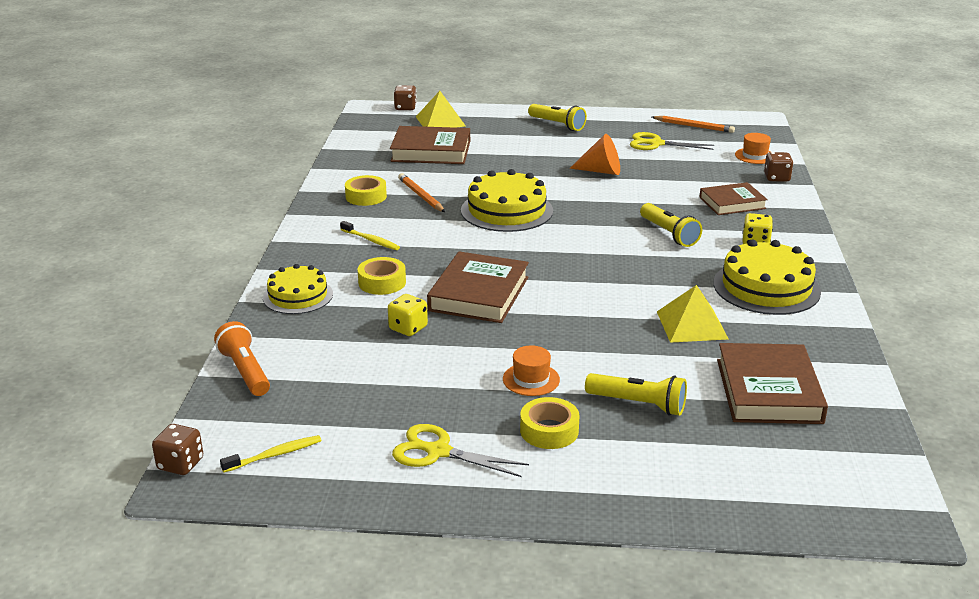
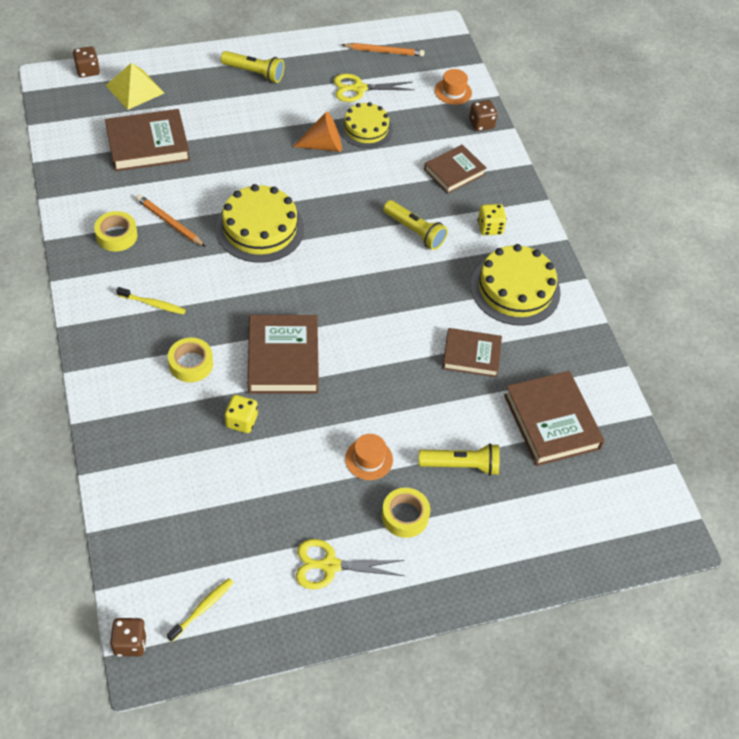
camera: 25 degrees left, 25 degrees up
(245, 371) = (126, 516): orange flashlight -> none
(298, 296) = (123, 402): yellow cake -> yellow cake (366, 129)
(692, 325) = (471, 355): yellow pyramid -> brown book

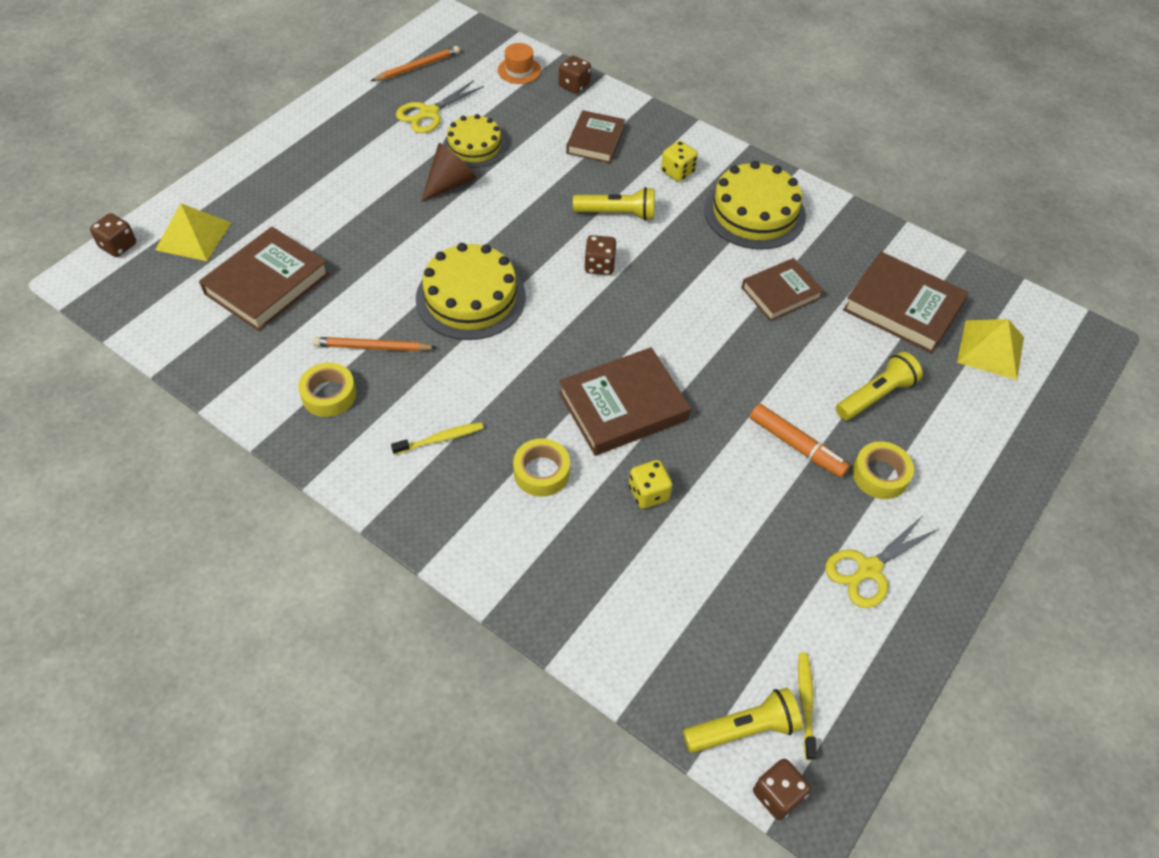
camera: 35 degrees left, 0 degrees up
(254, 73) = (308, 153): yellow flashlight -> yellow flashlight (743, 729)
(283, 358) = (623, 406): brown book -> brown book turned 75 degrees counterclockwise
(323, 145) = (450, 184): orange cone -> brown cone
(365, 259) = (599, 266): none -> brown dice
(369, 459) = (796, 446): orange hat -> orange marker
(585, 493) = (990, 349): none -> yellow pyramid

